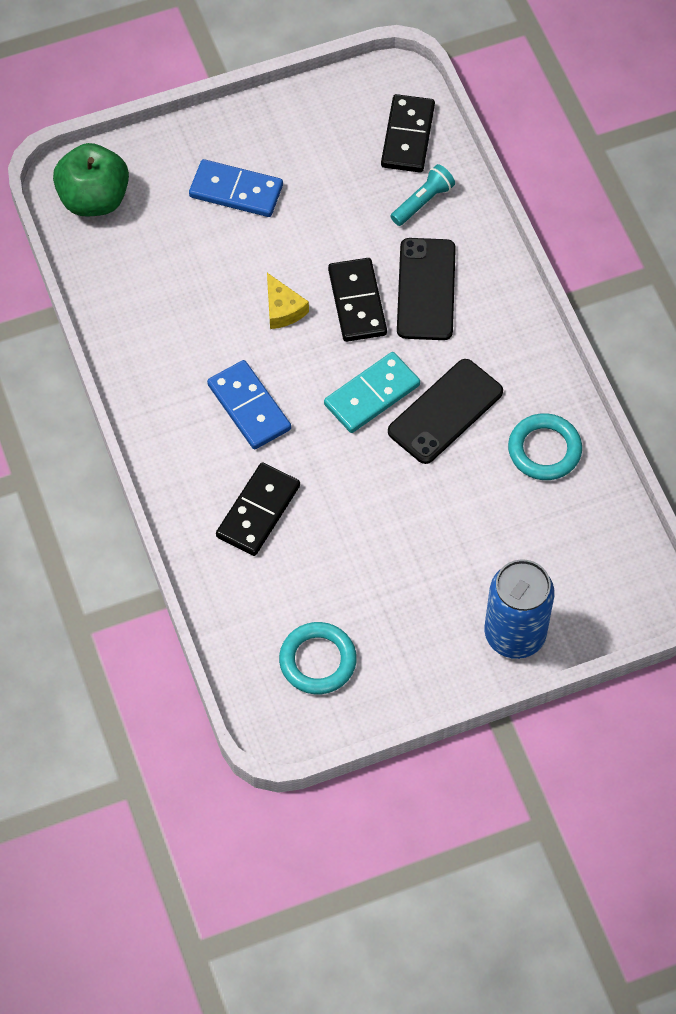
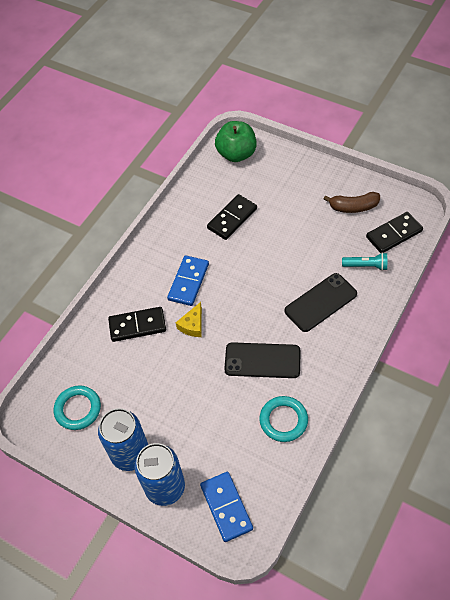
camera: 55 degrees right, 5 degrees down
(236, 191) = (293, 196): blue domino -> blue domino (226, 507)
(282, 309) = (252, 256): yellow cheese -> yellow cheese (192, 325)
(323, 143) = (353, 207): none -> brown banana
(357, 302) = (285, 281): black domino -> black domino (232, 218)
(372, 395) = (241, 323): turquoise domino -> none
(436, 642) = (130, 454): none -> blue can

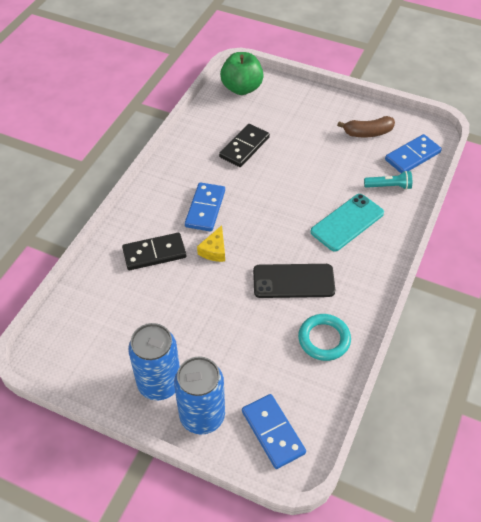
camera: 10 degrees left, 5 degrees down
(78, 409) = (96, 341): turquoise ring -> none
(320, 302) = (347, 222): black phone -> turquoise phone
(394, 234) = (412, 156): black domino -> blue domino

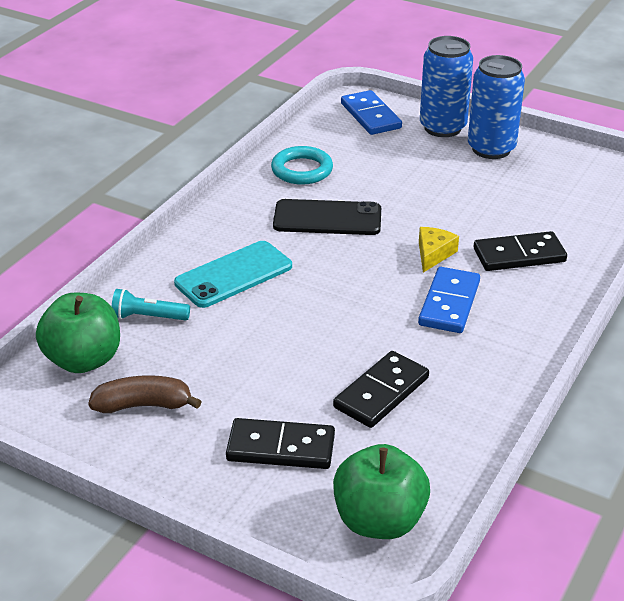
camera: 175 degrees left, 15 degrees down
(292, 116) = (281, 447): none -> black domino
(412, 156) = (83, 360): blue domino -> green apple

